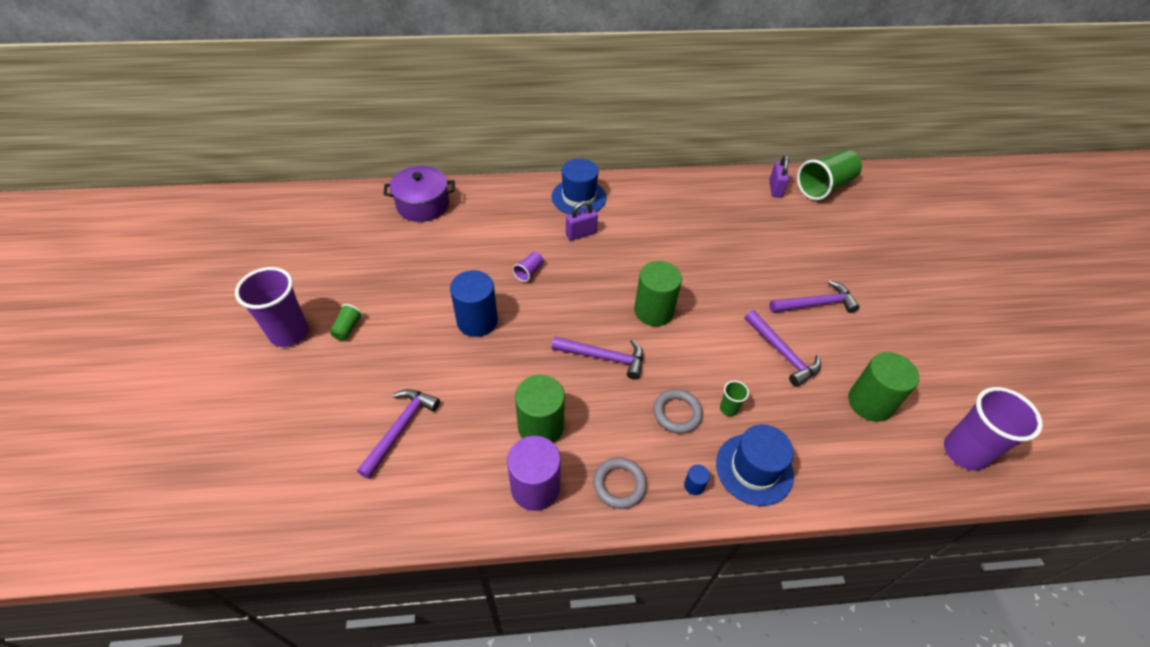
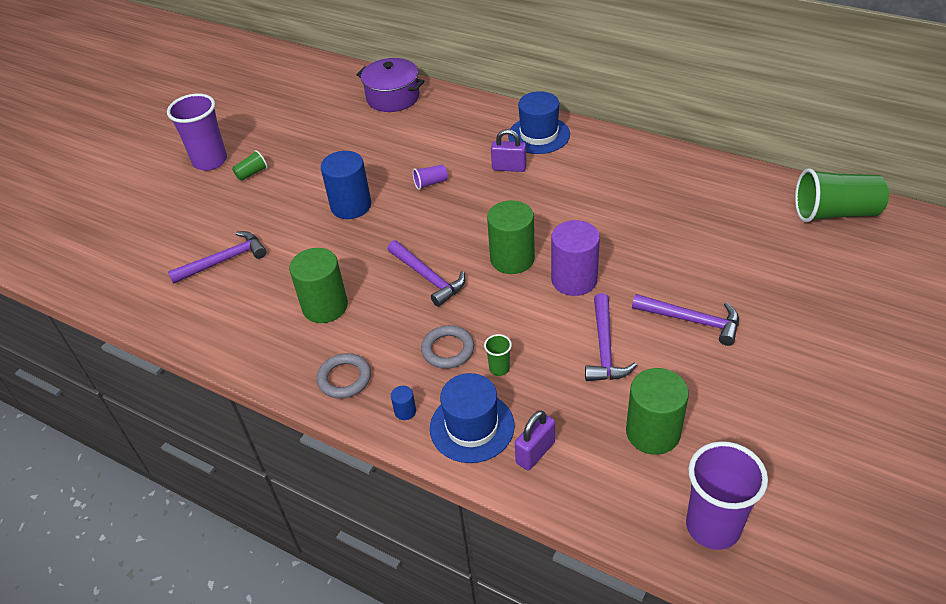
camera: 40 degrees right, 5 degrees down
(535, 487) = (279, 348): purple cylinder -> purple cylinder (574, 280)
(775, 189) = (767, 195): purple padlock -> purple padlock (535, 452)

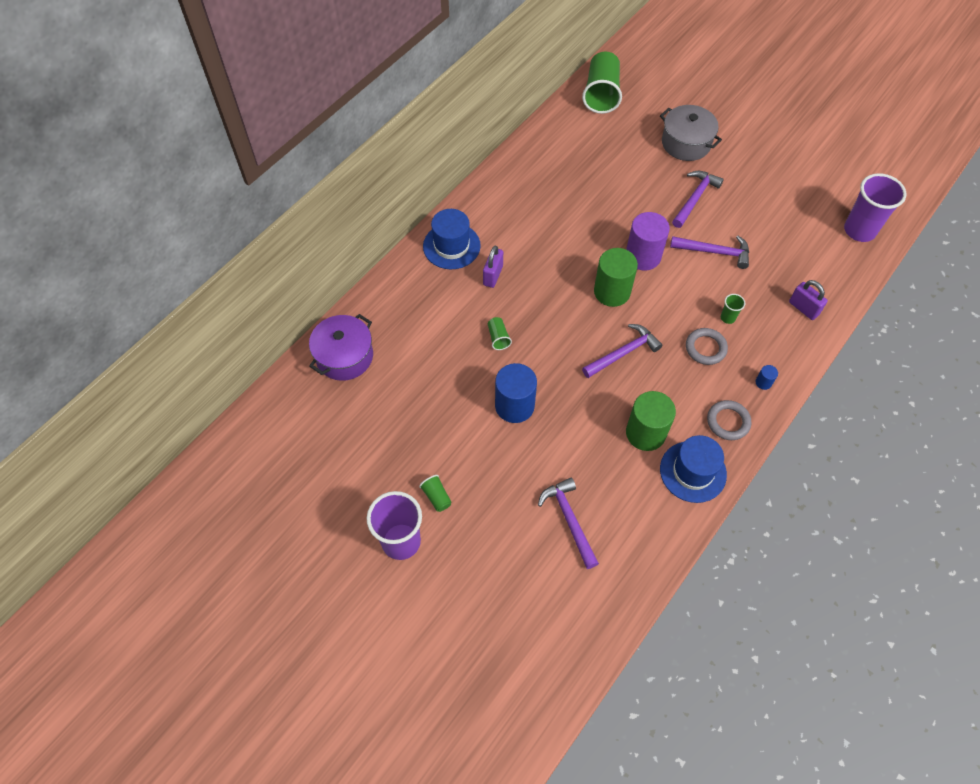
camera: 85 degrees left, 15 degrees up
(430, 183) = (498, 338): purple cup -> green cup
(472, 427) = (780, 342): blue hat -> blue hat (693, 471)
(653, 432) = (790, 242): green cylinder -> none
(791, 303) = (686, 143): none -> grey pot

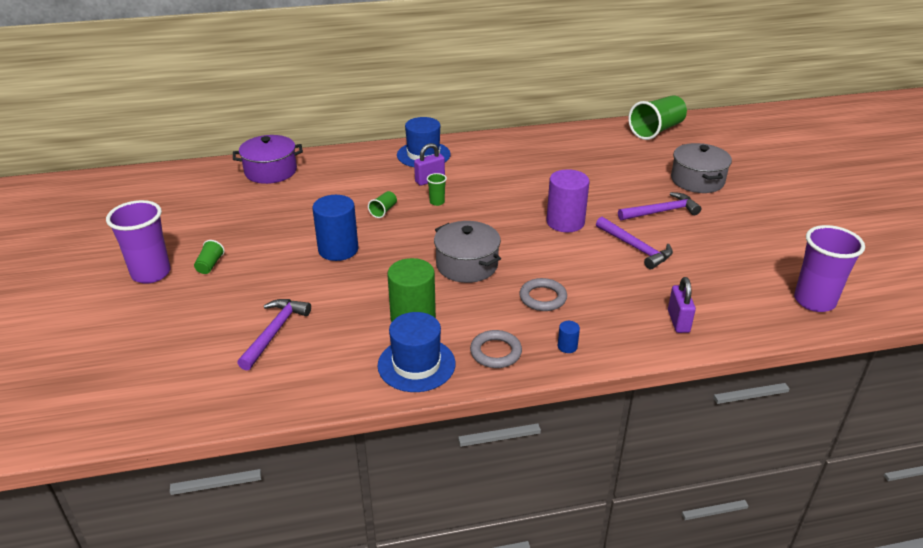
camera: 40 degrees right, 25 degrees down
(612, 292) = (509, 229): green cylinder -> none
(624, 353) = (467, 265): purple hammer -> grey pot
(728, 318) = (591, 290): green cup -> green cup (437, 202)

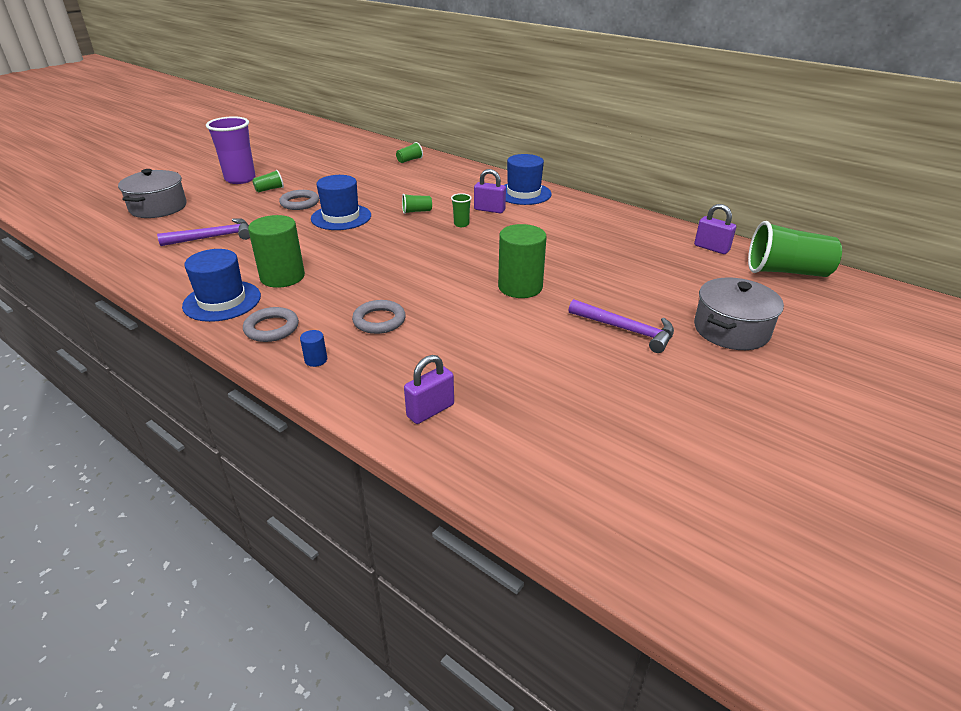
camera: 50 degrees right, 0 degrees up
(271, 171) = (409, 160): purple pot -> green cup
(272, 259) = (299, 203): none -> grey ring
(338, 249) = (341, 217): blue cylinder -> blue hat
(467, 265) = (385, 269): grey pot -> grey pot (158, 207)
(565, 222) = (520, 287): purple cylinder -> green cylinder
(600, 135) = (711, 248): none -> purple padlock
(636, 248) = (532, 339): purple hammer -> none
(814, 301) = (602, 505): purple cup -> none

